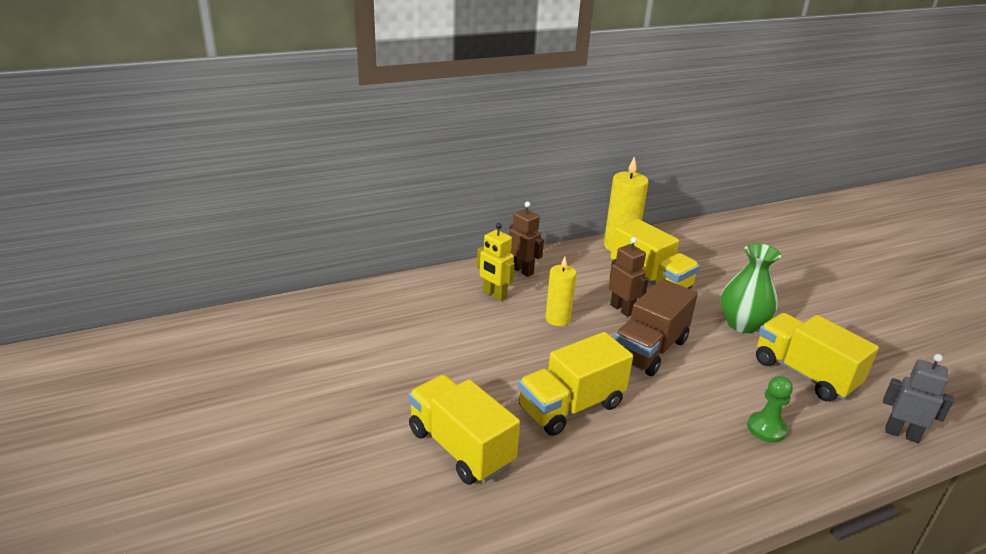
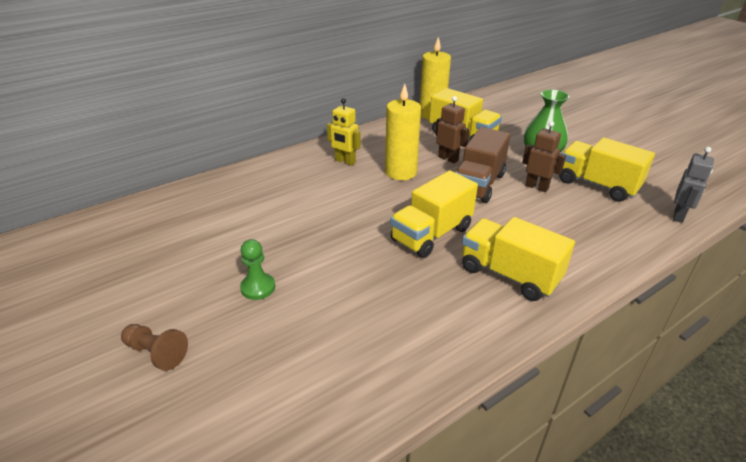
camera: 10 degrees left, 5 degrees up
(221, 497) = (156, 353): none -> brown pawn
(460, 447) = (352, 279): yellow truck -> yellow truck (509, 275)
(522, 270) = (362, 141): brown robot -> brown robot (536, 187)
(557, 319) = (401, 172): yellow candle -> yellow candle, size x1.55
(766, 428) = (583, 227): green pawn -> green pawn (258, 287)
(901, 434) = (679, 216): grey robot -> grey robot turned 105 degrees clockwise

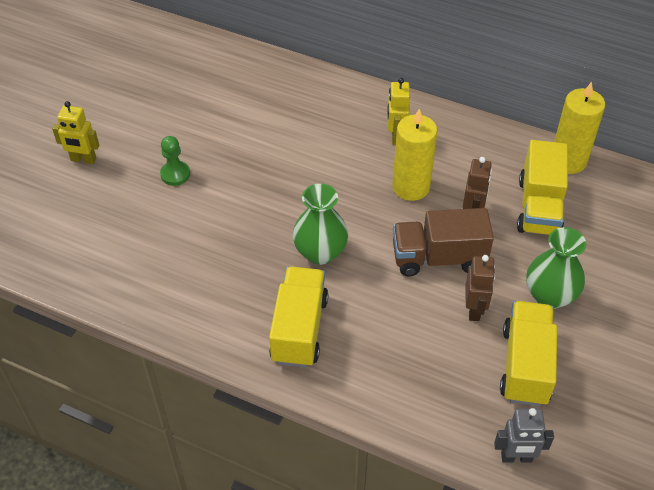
camera: 60 degrees right, 15 degrees up
(156, 353) = (83, 160): brown pawn -> yellow robot
(431, 234) = (320, 252): yellow truck -> green vase

